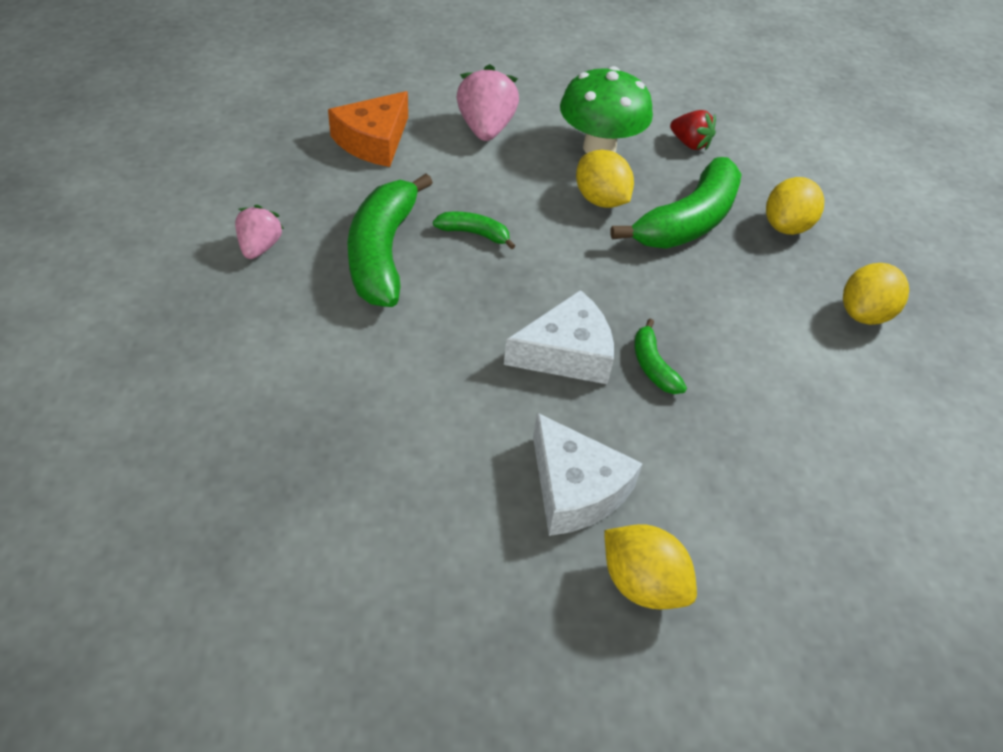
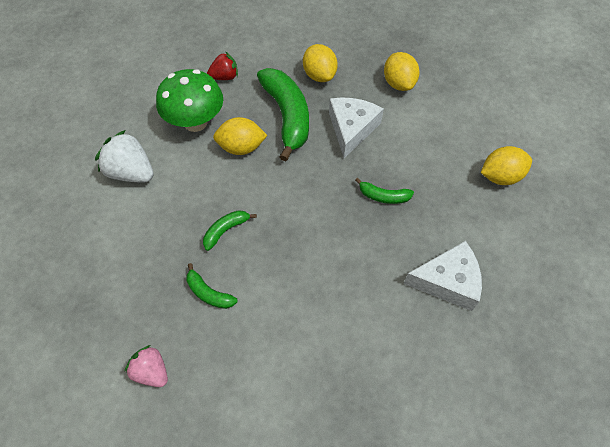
camera: 55 degrees left, 10 degrees up
(373, 141) = (92, 246): orange cheese -> none
(382, 253) = (209, 293): green banana -> green banana, size x0.47
(485, 128) = (131, 173): pink strawberry -> white strawberry
(566, 353) = (352, 233): white cheese -> white cheese (351, 129)
(642, 584) = (518, 282): yellow lemon -> yellow lemon (500, 177)

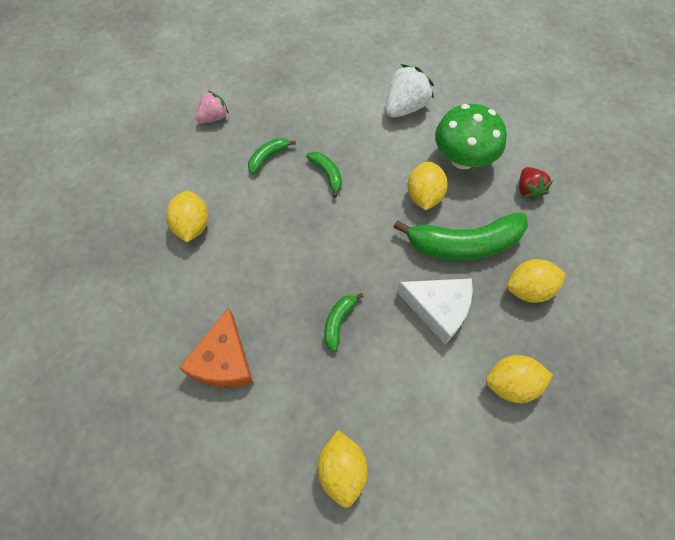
camera: 100 degrees right, 5 degrees up
(312, 352) = (192, 226): none -> yellow lemon
(447, 281) = (223, 360): white cheese -> orange cheese

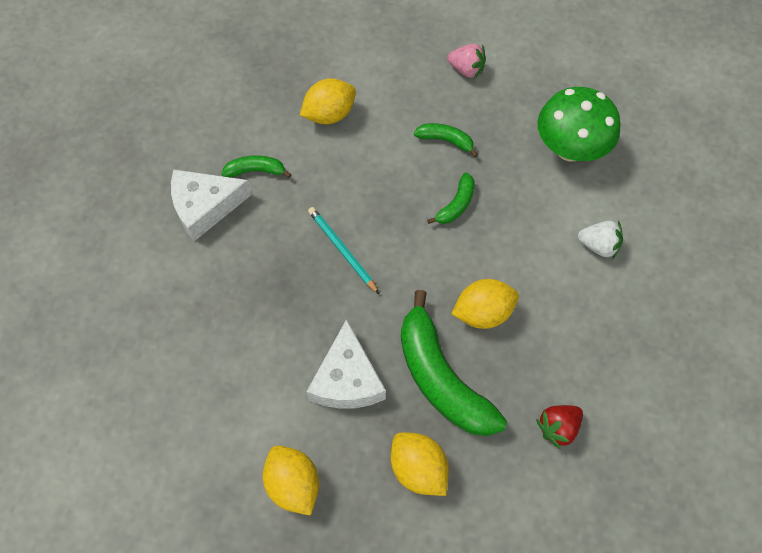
camera: 65 degrees right, 0 degrees up
(223, 360) = (205, 207): orange cheese -> white cheese
(325, 267) = (342, 250): none -> turquoise pencil
(338, 322) = (287, 288): green banana -> green banana (256, 171)
(342, 470) = (142, 352): yellow lemon -> none
(405, 107) = (598, 246): white strawberry -> white strawberry, size x0.63
(462, 159) = (560, 336): green mushroom -> green mushroom (570, 149)

